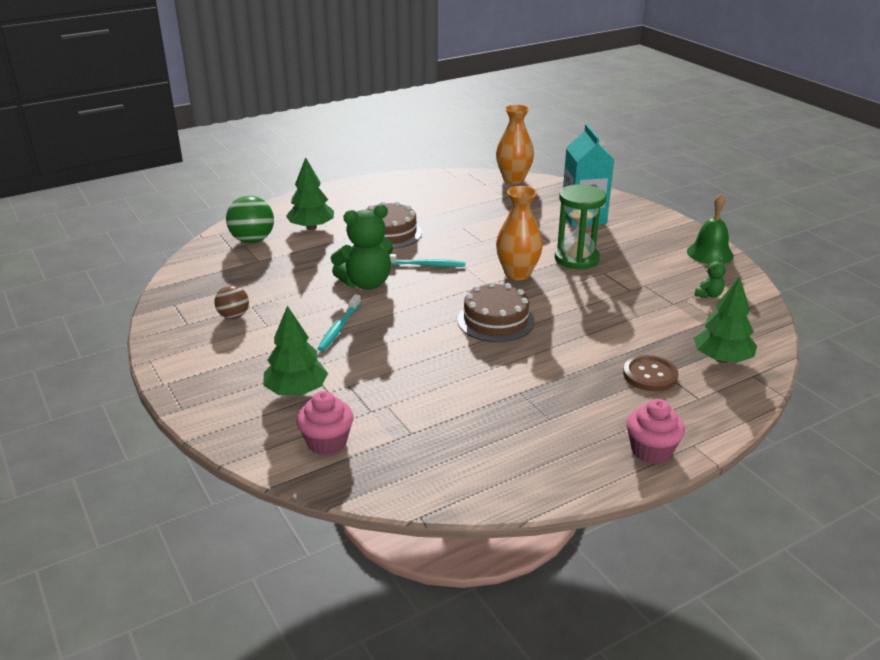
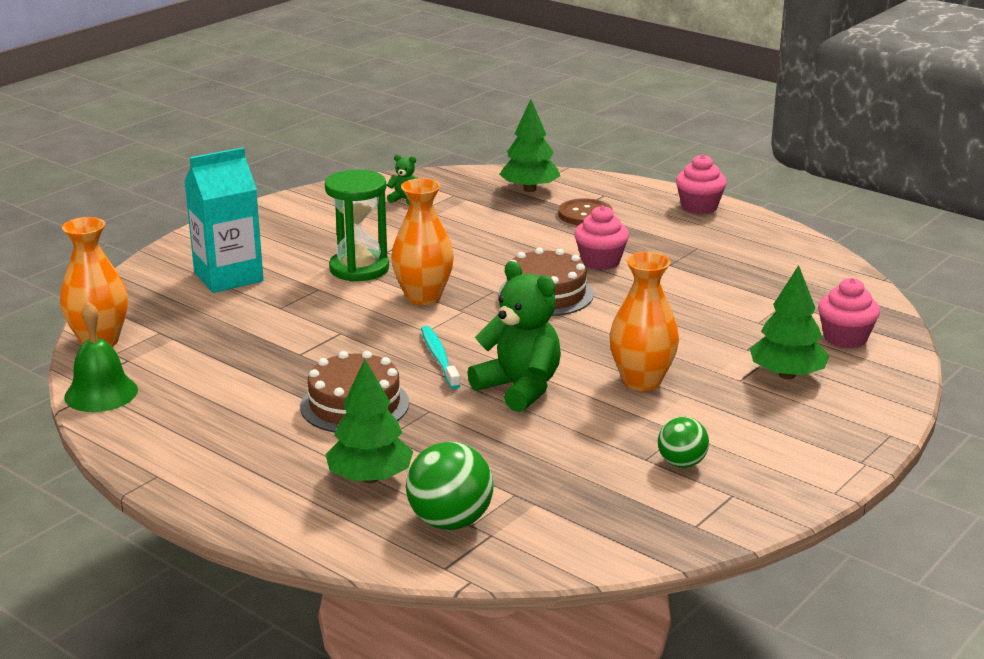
camera: 110 degrees left, 5 degrees down
(233, 316) = (681, 463): brown ball -> green ball
(339, 327) = (641, 381): turquoise toothbrush -> orange vase
(543, 358) = (600, 261): none -> pink cupcake
(710, 253) = (301, 203): green bell -> green bell (101, 393)

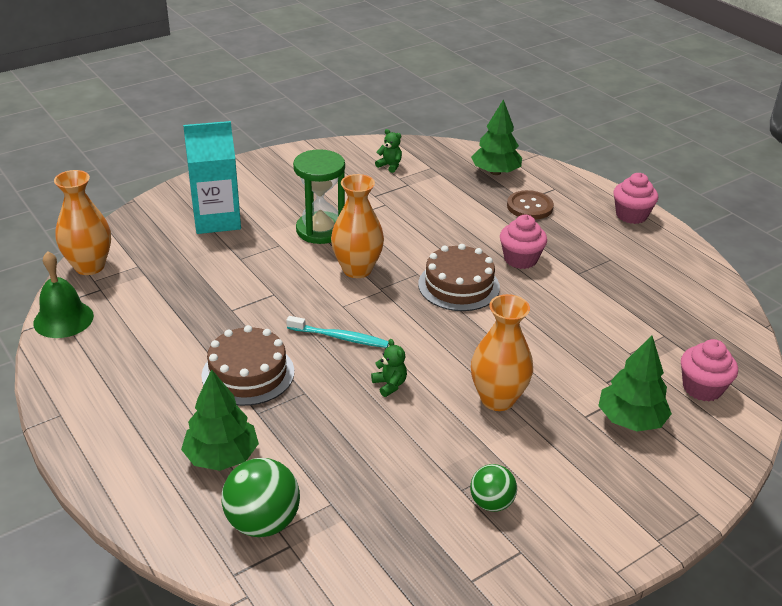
camera: 15 degrees right, 10 degrees up
(439, 358) = (339, 337): turquoise toothbrush -> turquoise toothbrush turned 105 degrees clockwise
(519, 388) = (389, 385): green teddy bear -> green teddy bear, size x0.45

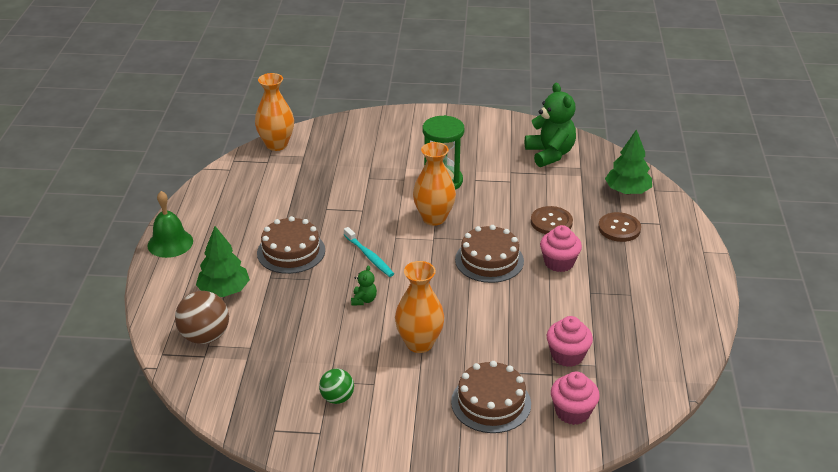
camera: 40 degrees right, 0 degrees up
(63, 319) = (229, 171): green bell -> green bell (170, 243)
(217, 220) = (384, 145): turquoise carton -> none
(263, 522) = (205, 336): green ball -> brown ball
(390, 166) = (550, 154): green teddy bear -> green teddy bear, size x2.20
(468, 226) = (551, 222): none -> brown button
(630, 420) = (491, 403): green tree -> brown cake
(631, 215) = (696, 270): pink cupcake -> pink cupcake (567, 355)

